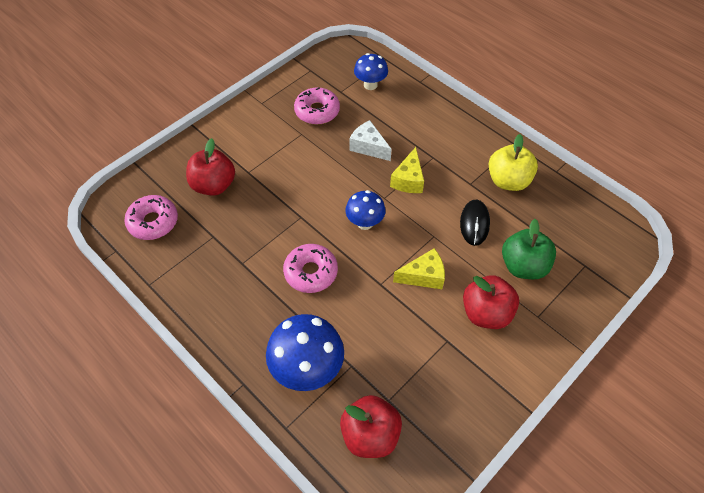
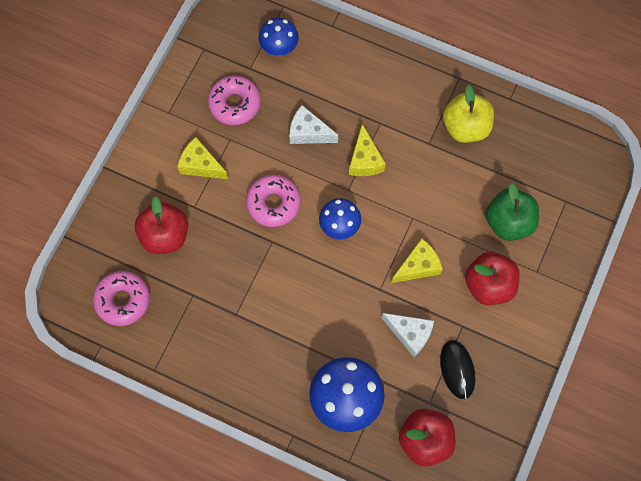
camera: 20 degrees left, 15 degrees up
(269, 144) = (200, 165): none -> yellow cheese
(311, 272) = (308, 300): pink donut -> pink donut (273, 203)
(393, 331) = (410, 334): none -> white cheese
(474, 223) = (447, 190): black mouse -> black mouse (457, 369)

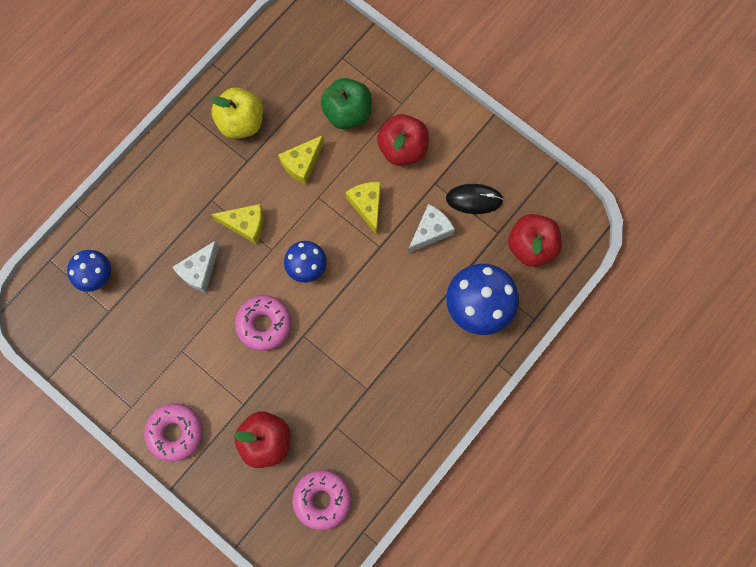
camera: 75 degrees left, 5 degrees up
(200, 165) = (200, 387): yellow cheese -> yellow cheese (302, 164)
(234, 104) = (144, 336): pink donut -> pink donut (175, 432)

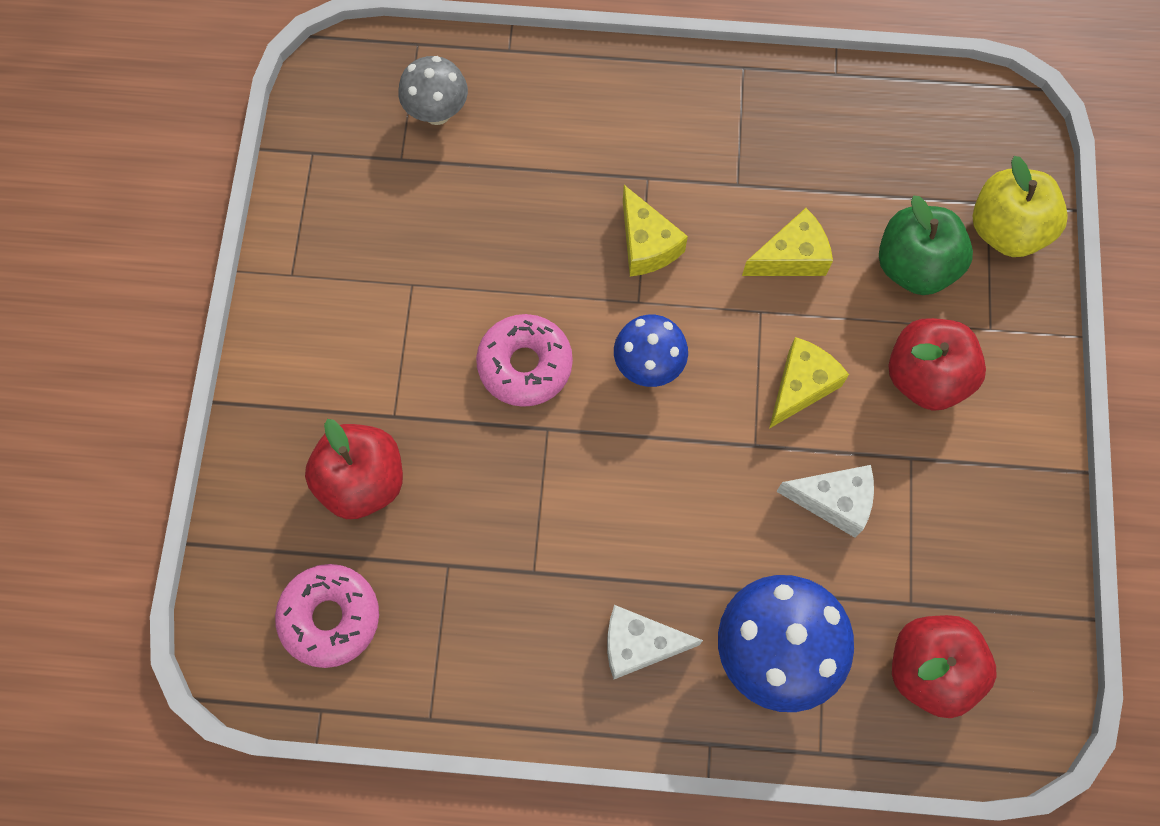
camera: 55 degrees right, 5 degrees down
(97, 276) = (437, 112): blue mushroom -> grey mushroom
(175, 432) = (294, 354): pink donut -> none
(199, 271) = (538, 231): white cheese -> white cheese (639, 644)
(241, 122) = (785, 140): yellow apple -> yellow apple (1006, 230)
(302, 164) = (791, 257): yellow cheese -> yellow cheese turned 150 degrees clockwise
(474, 199) = (932, 532): black mouse -> none

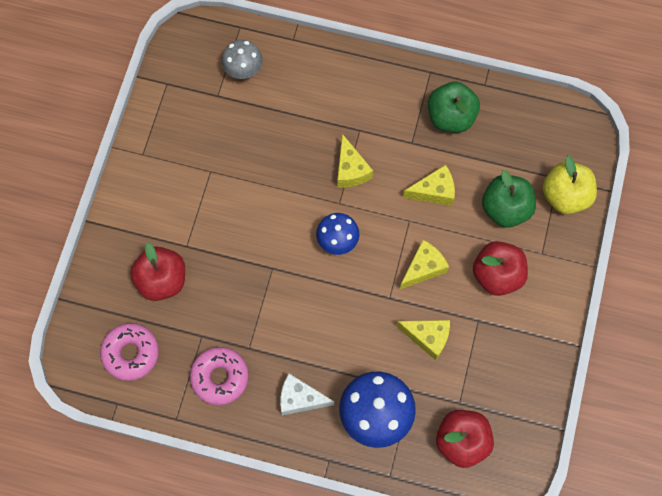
camera: 10 degrees right, 0 degrees up
(525, 365) = (266, 229): pink donut -> pink donut (220, 377)
(792, 133) = (450, 117): none -> green apple
(833, 501) = (427, 337): white cheese -> yellow cheese

